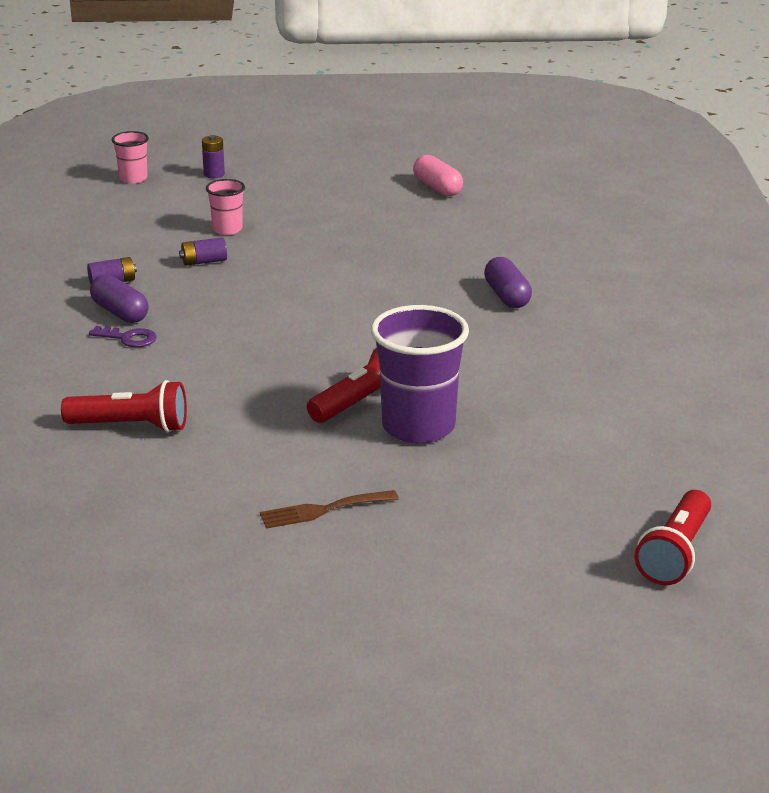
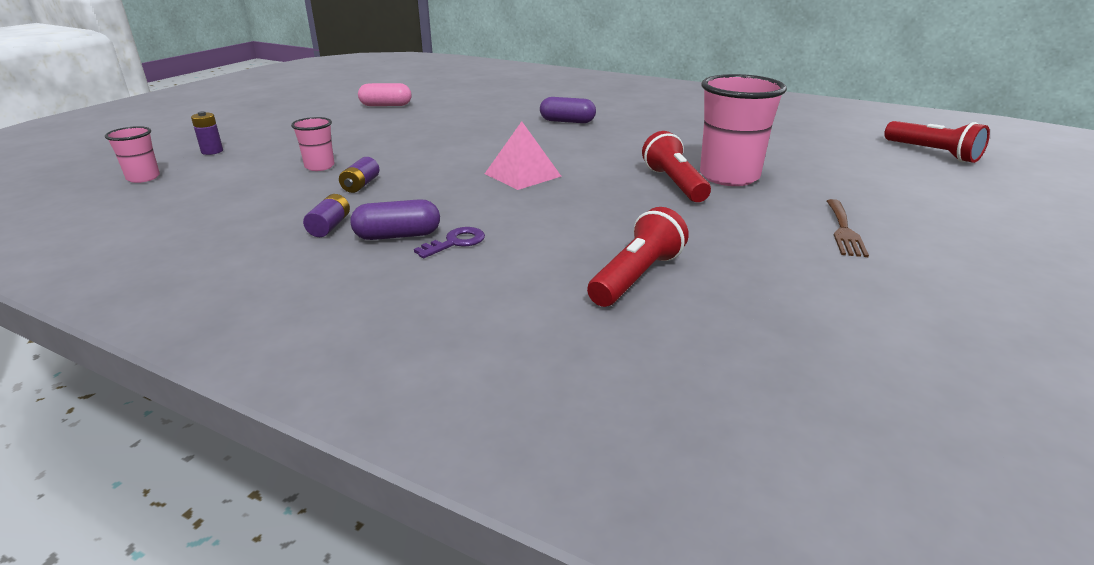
camera: 60 degrees left, 0 degrees up
(305, 321) = (523, 175): none -> pink pyramid
(418, 427) = (729, 177): purple cup -> pink cup

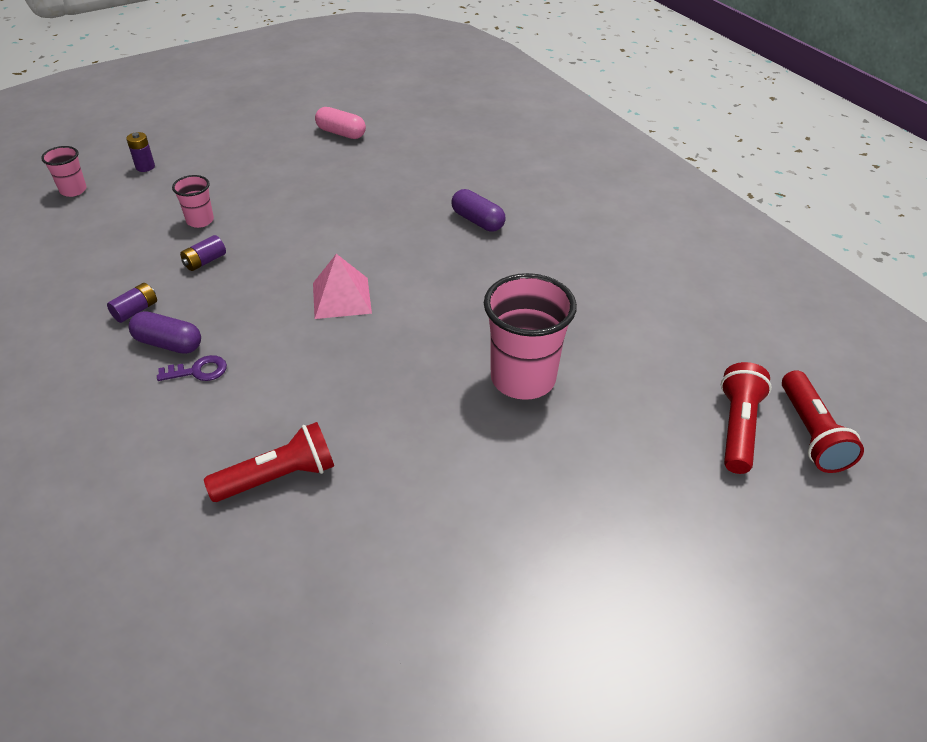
camera: 30 degrees right, 15 degrees up
(674, 184) = (457, 367): red flashlight -> red flashlight (737, 427)
(844, 230) = (524, 506): brown fork -> none

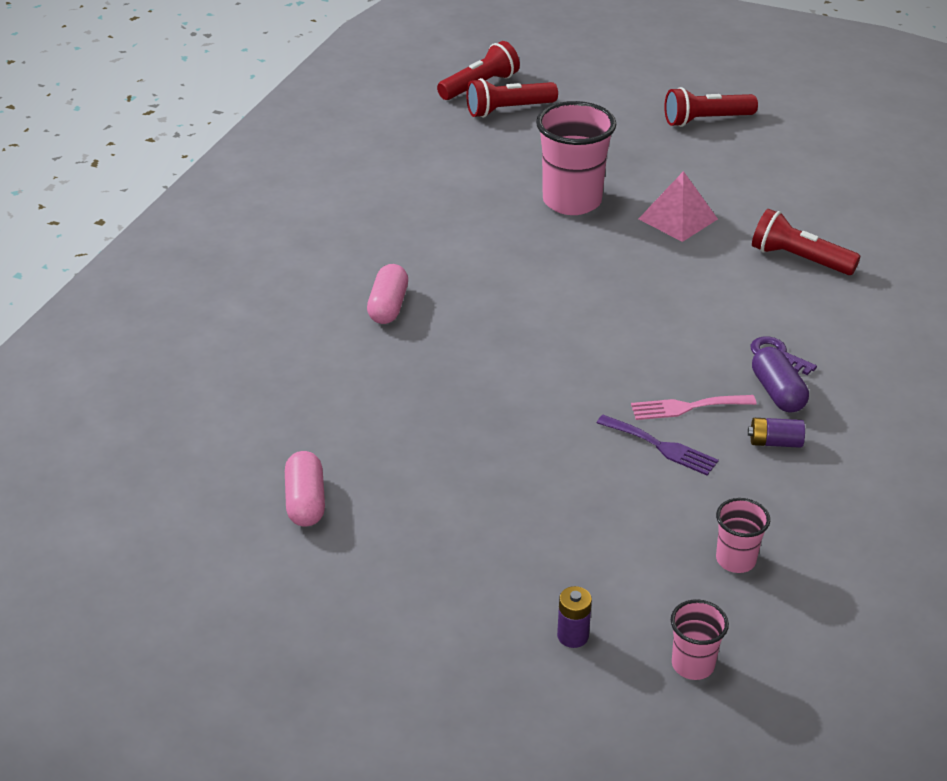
camera: 125 degrees left, 5 degrees down
(200, 221) = (609, 499): pink cup -> pink cup (735, 560)
(205, 261) = (661, 446): purple battery -> purple fork
(218, 292) = (687, 407): none -> pink fork
(342, 298) = (598, 329): pink pyramid -> pink pyramid (678, 219)
(477, 221) = (388, 306): purple capsule -> pink capsule
(592, 596) = (706, 120): none -> red flashlight

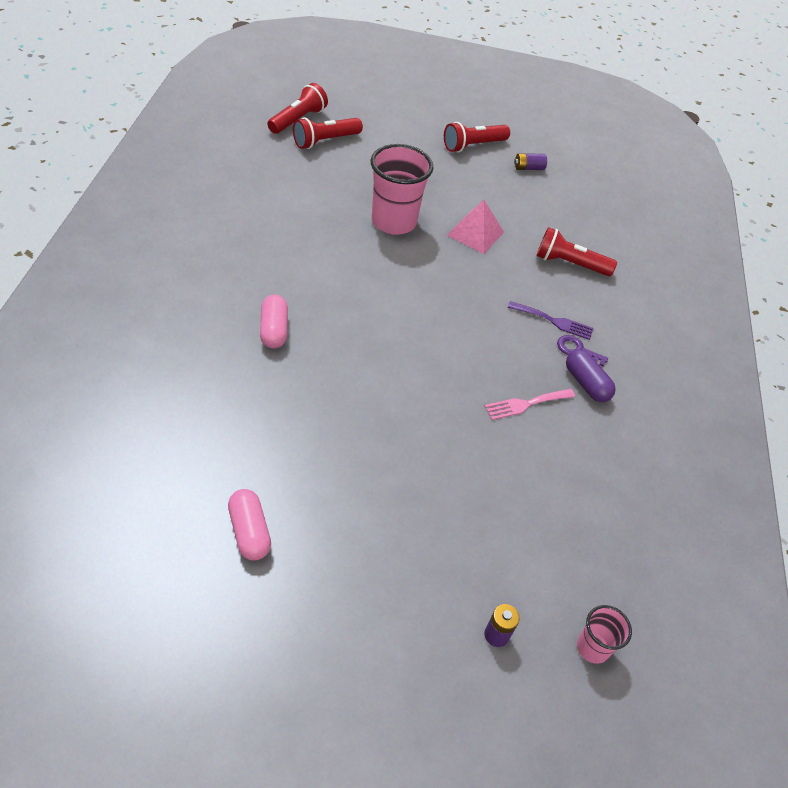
camera: 20 degrees left, 10 degrees up
(661, 446) = (516, 443): purple fork -> purple fork (554, 321)
(735, 560) = (597, 542): pink cup -> none
(775, 442) = (596, 429): purple battery -> purple battery (528, 168)

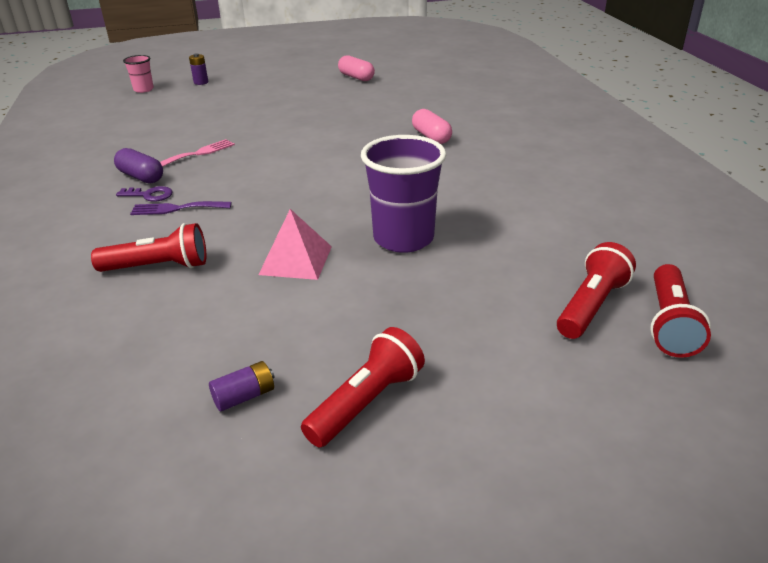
camera: 165 degrees right, 15 degrees down
(393, 222) = (403, 238): pink cup -> purple cup

